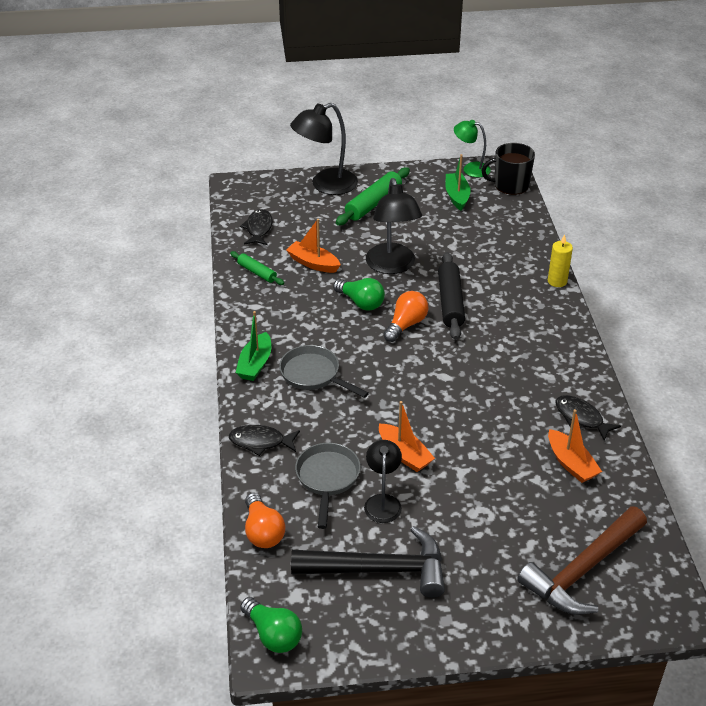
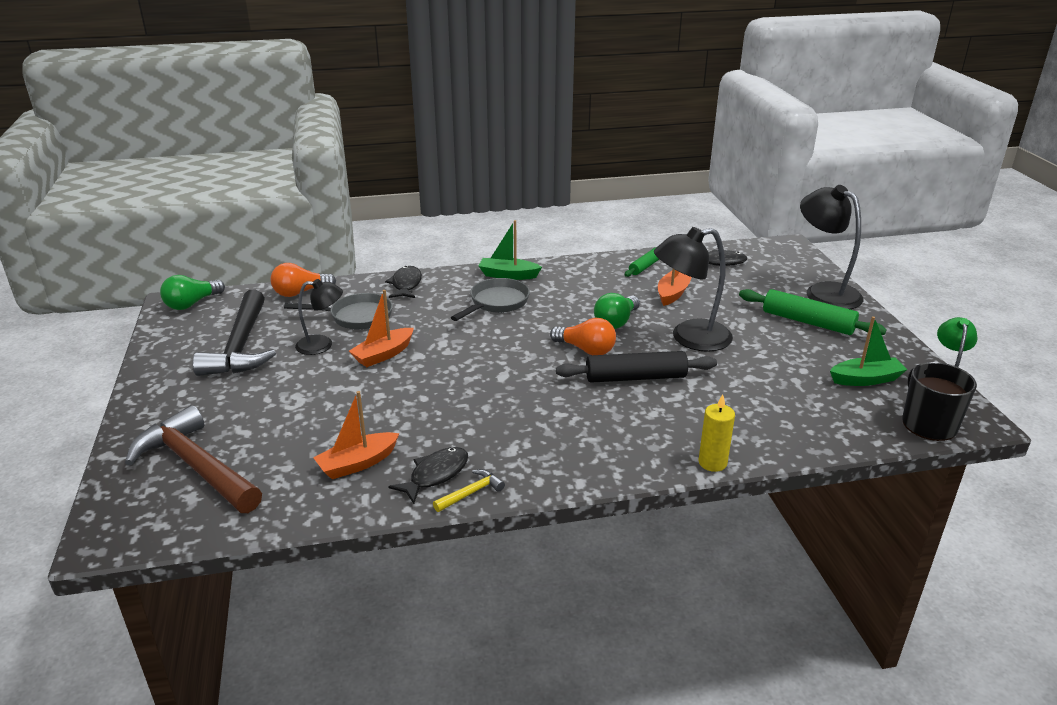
camera: 85 degrees right, 10 degrees down
(600, 399) = (471, 493): none -> yellow hammer

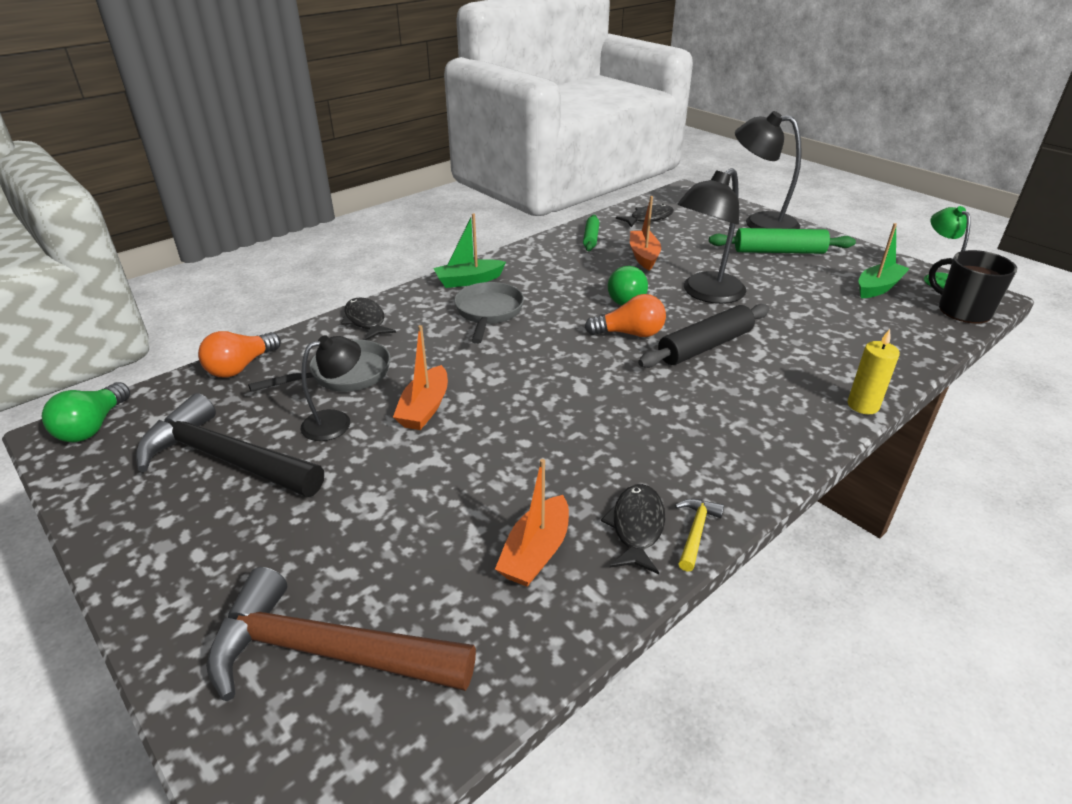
camera: 30 degrees left, 5 degrees up
(241, 346) = (225, 459): black hammer -> black hammer turned 150 degrees clockwise

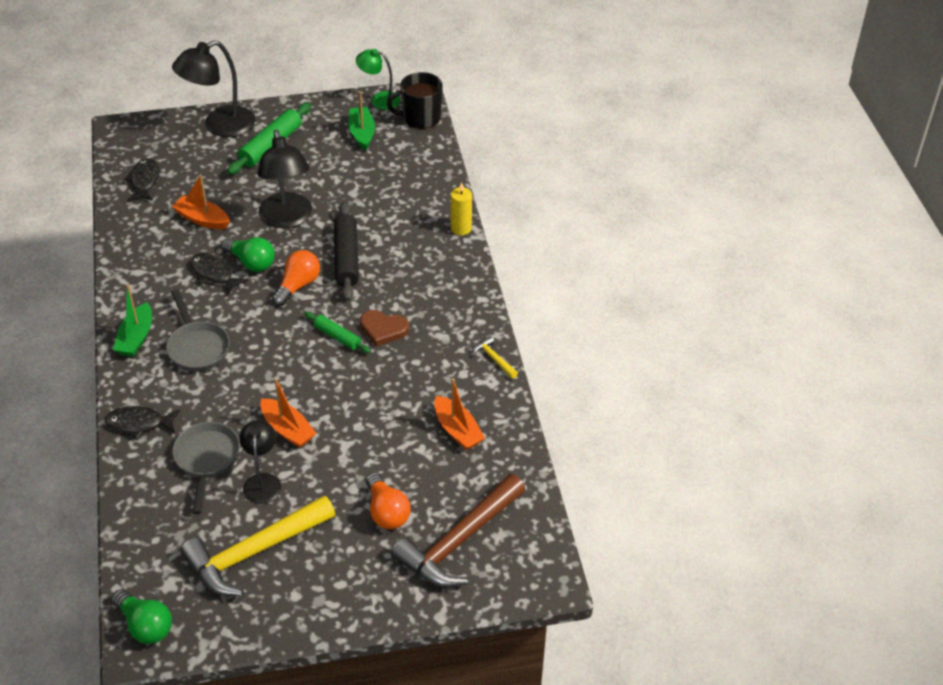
camera: 60 degrees left, 10 degrees up
(225, 459) = (254, 552): black hammer -> yellow hammer
(240, 367) = (138, 520): orange light bulb -> orange light bulb (386, 511)
(488, 312) = (197, 347): grey pan -> grey pan turned 150 degrees counterclockwise
(591, 238) = (141, 233): green rolling pin -> green rolling pin (337, 337)
(636, 413) = (383, 329): none -> brown heart
(636, 527) = (472, 380): black fish -> black fish (214, 274)

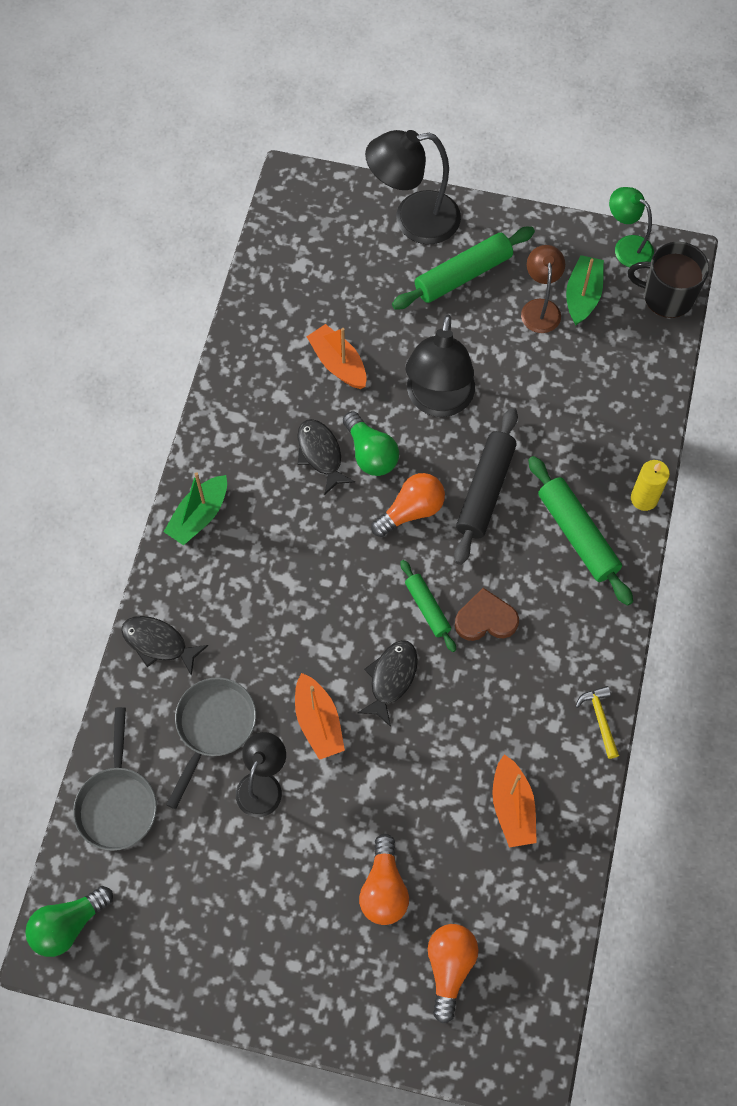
camera: 25 degrees right, 20 degrees up
(144, 181) = (293, 277): black fish -> black fish (391, 678)
(145, 625) = (68, 925): green light bulb -> green light bulb turned 75 degrees clockwise
(197, 347) = (262, 558): grey pan -> grey pan (118, 803)
(254, 552) = (217, 879): yellow hammer -> none
(335, 148) = (540, 308): none -> brown lamp
(383, 329) = (485, 619): brown heart -> brown heart turned 135 degrees clockwise
(425, 262) = (577, 535): none -> green rolling pin
(459, 541) = (449, 967): brown hammer -> orange light bulb

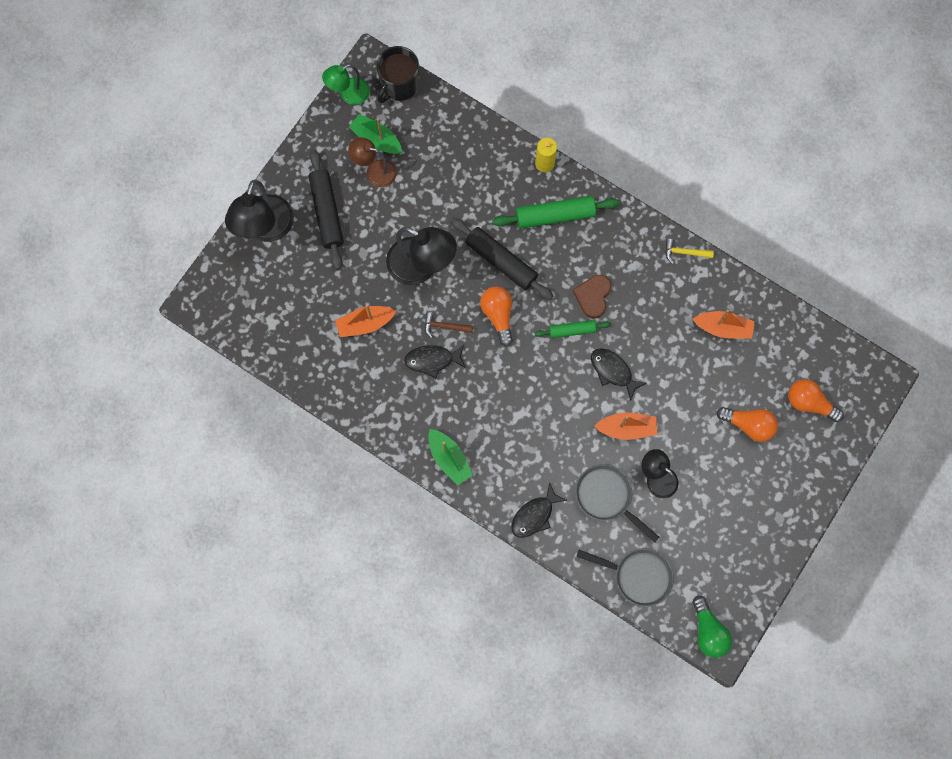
camera: 70 degrees left, 10 degrees up
(370, 453) = (444, 326): green light bulb -> brown hammer
(463, 275) = (327, 212): green rolling pin -> black rolling pin

